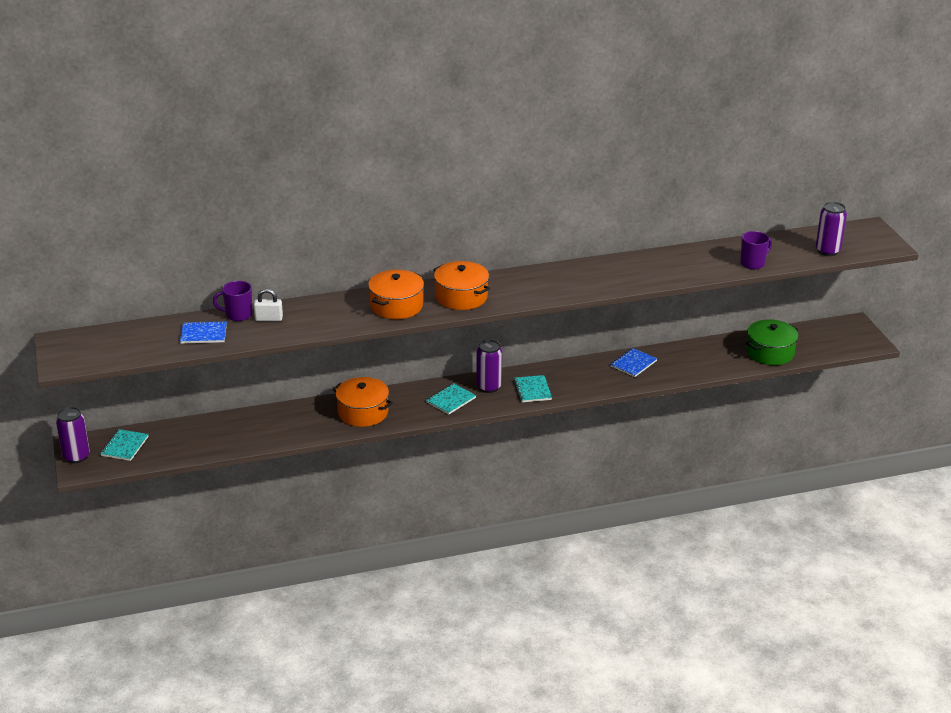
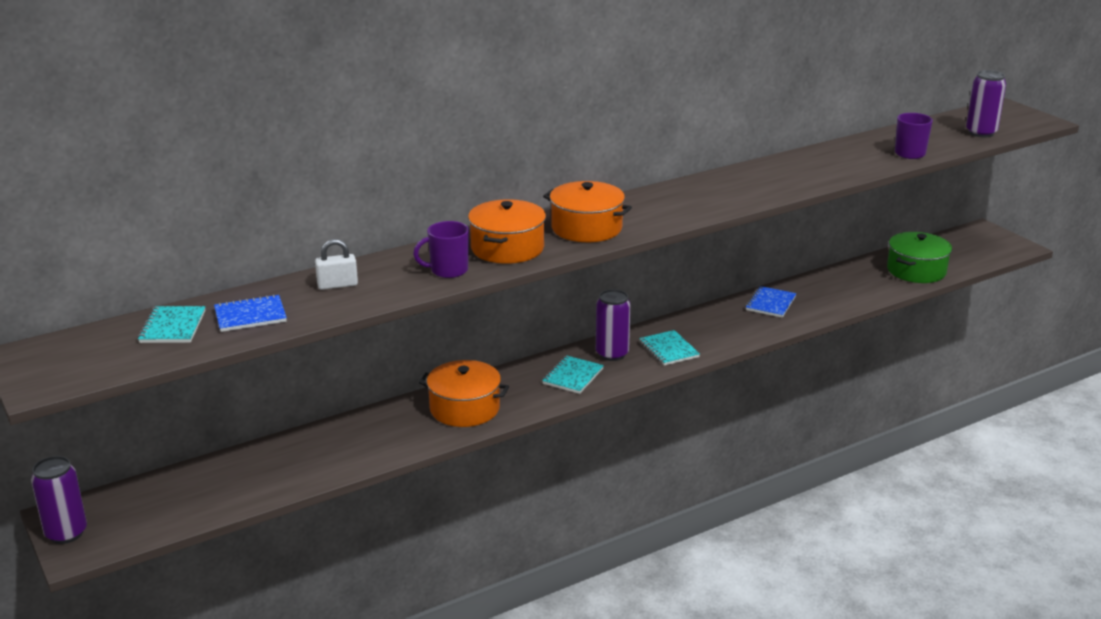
camera: 15 degrees left, 5 degrees down
(124, 446) = (138, 506): turquoise notebook -> turquoise notebook (172, 327)
(238, 315) = (290, 286): purple mug -> purple mug (448, 270)

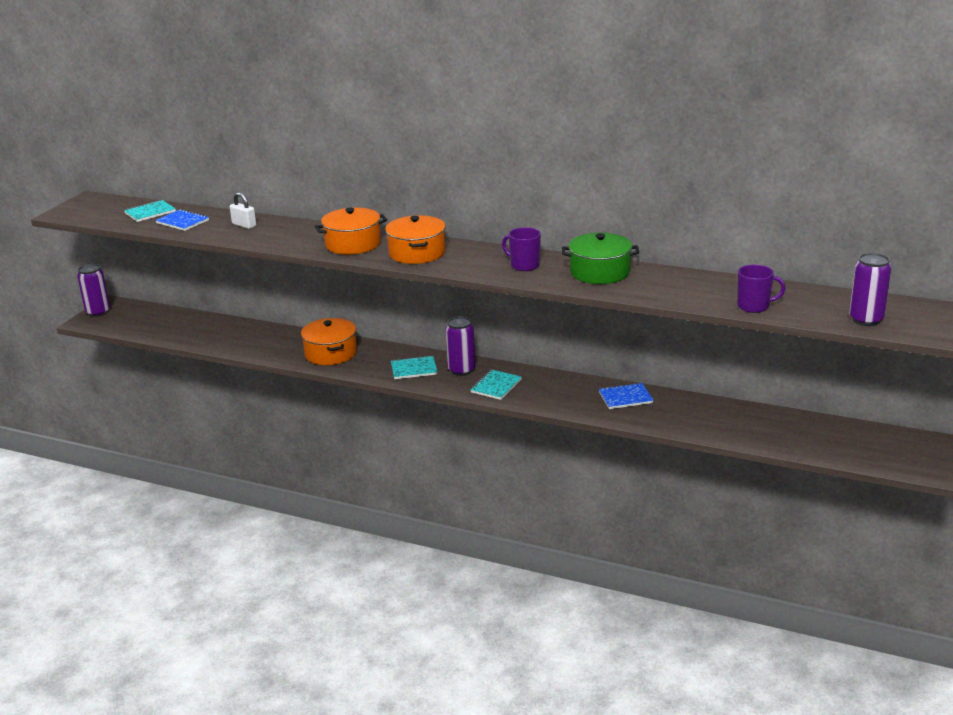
camera: 55 degrees right, 0 degrees up
(448, 270) = (299, 241): purple mug -> purple mug (524, 265)
(916, 270) = (791, 437): green pot -> green pot (600, 272)

